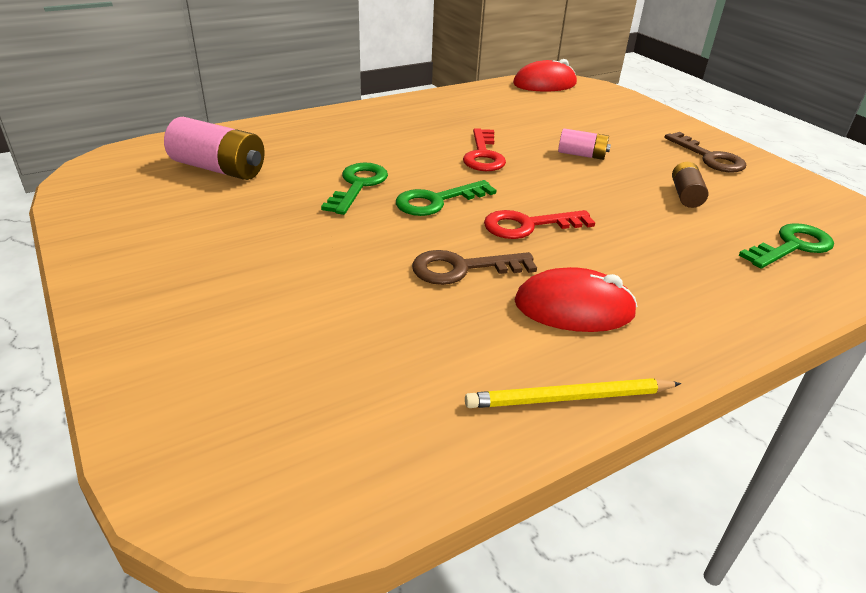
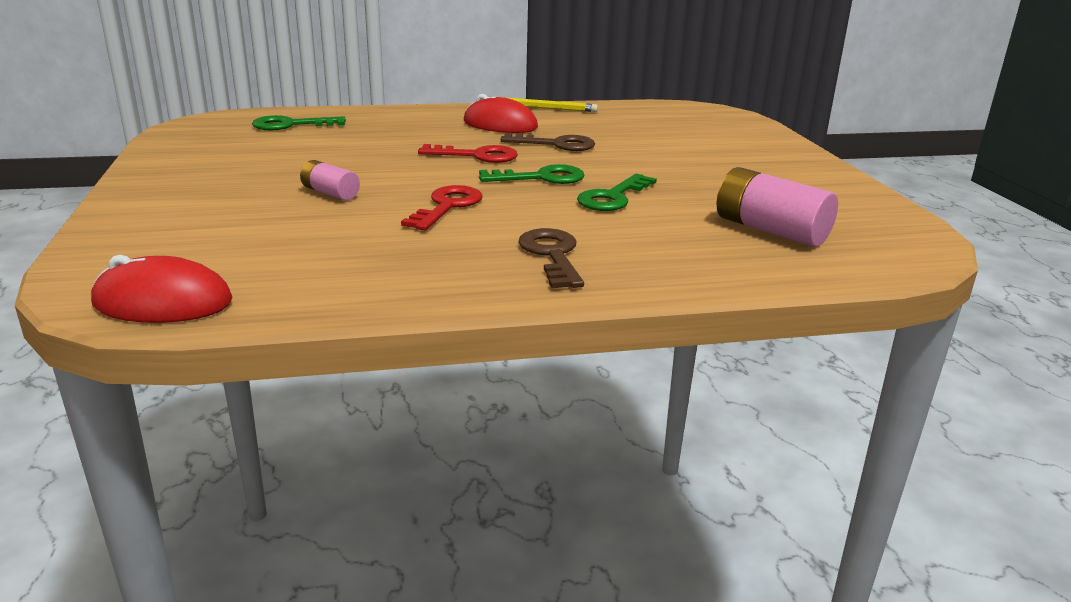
camera: 160 degrees left, 10 degrees down
(685, 195) = (298, 154): brown battery -> none
(709, 157) = (192, 174): brown key -> brown key (552, 255)

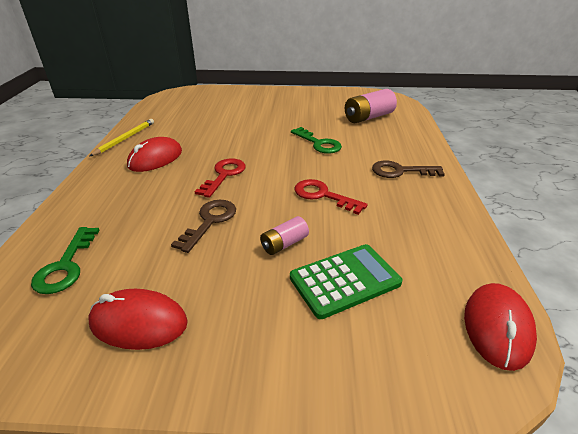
camera: 75 degrees left, 10 degrees up
(214, 155) = (139, 322): none -> red mouse
(261, 223) = (345, 280): none -> green calculator
(541, 178) = (279, 159): green key -> none
(556, 144) = (215, 145): brown key -> brown key (209, 221)

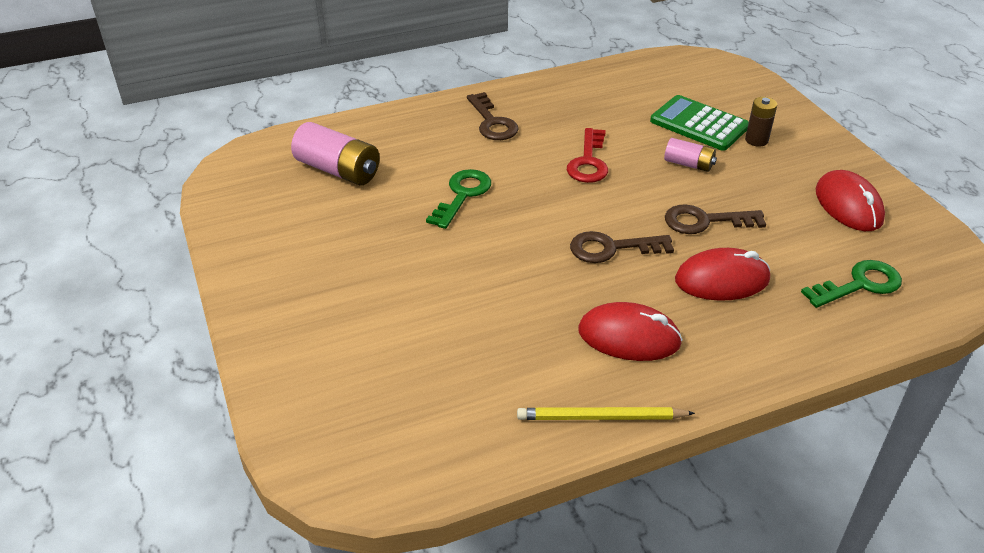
camera: 115 degrees left, 5 degrees up
(224, 175) = (612, 248): red key -> brown key
(290, 312) = (756, 140): none -> brown battery
(497, 327) = (678, 63): red mouse -> red mouse (722, 280)

